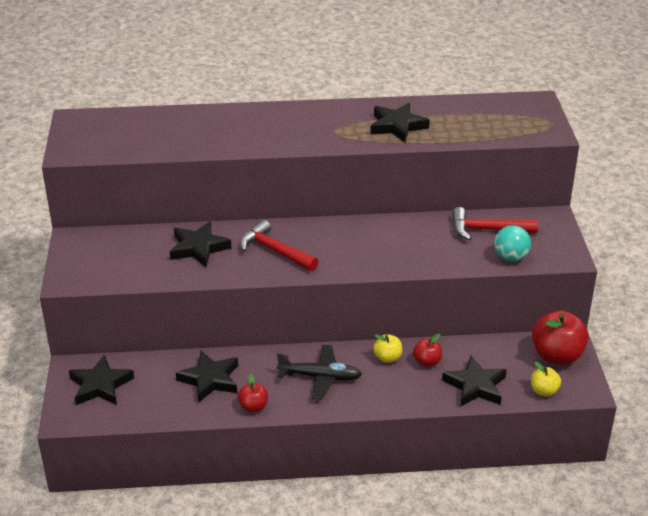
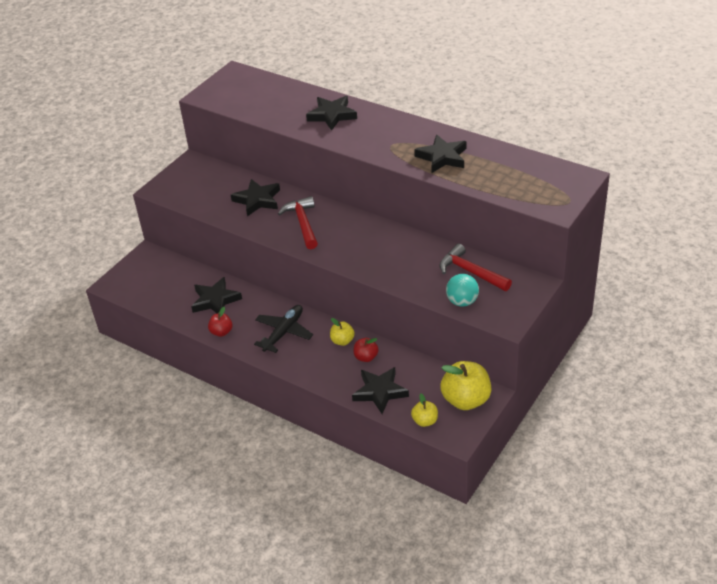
camera: 40 degrees right, 5 degrees up
(100, 385) = (150, 273): black star -> black star (332, 115)
(320, 377) = (283, 332): black plane -> black plane turned 105 degrees counterclockwise
(557, 356) = (466, 400): red apple -> yellow apple

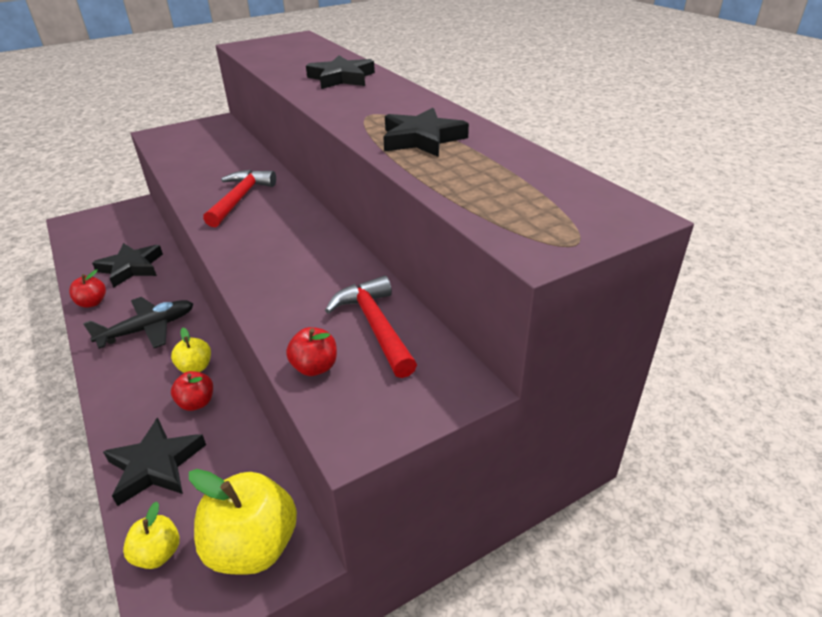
camera: 25 degrees right, 5 degrees down
(257, 200) = (227, 165): black star -> none
(462, 302) = (315, 367): turquoise ball -> red apple

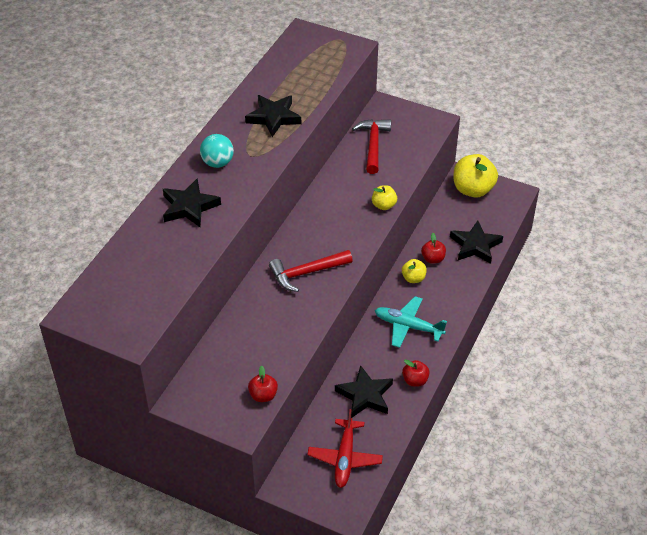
camera: 125 degrees left, 10 degrees up
(104, 236) = (345, 458): none -> red plane
(148, 329) = (408, 326): black plane -> turquoise plane
(158, 553) = (503, 214): yellow apple -> yellow apple (383, 205)
(315, 367) = (415, 149): red apple -> red apple (263, 395)
(375, 326) = (373, 145): red hammer -> red hammer turned 150 degrees clockwise
(384, 98) = (217, 163): none -> turquoise ball

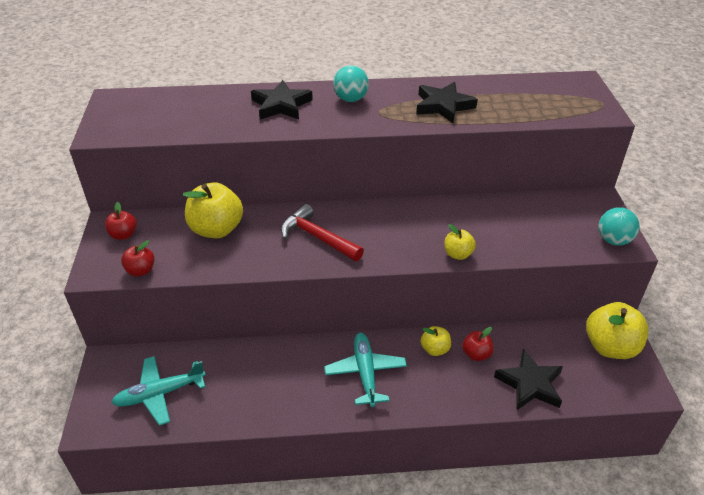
camera: 60 degrees right, 5 degrees down
(247, 331) = (216, 229): none -> yellow apple
(345, 458) = (160, 394): red plane -> turquoise plane
(365, 395) = (250, 376): black star -> none
(373, 145) = (535, 214): red hammer -> none
(415, 380) = (294, 410): red apple -> red apple (123, 235)
(428, 124) = (613, 240): none -> turquoise ball

